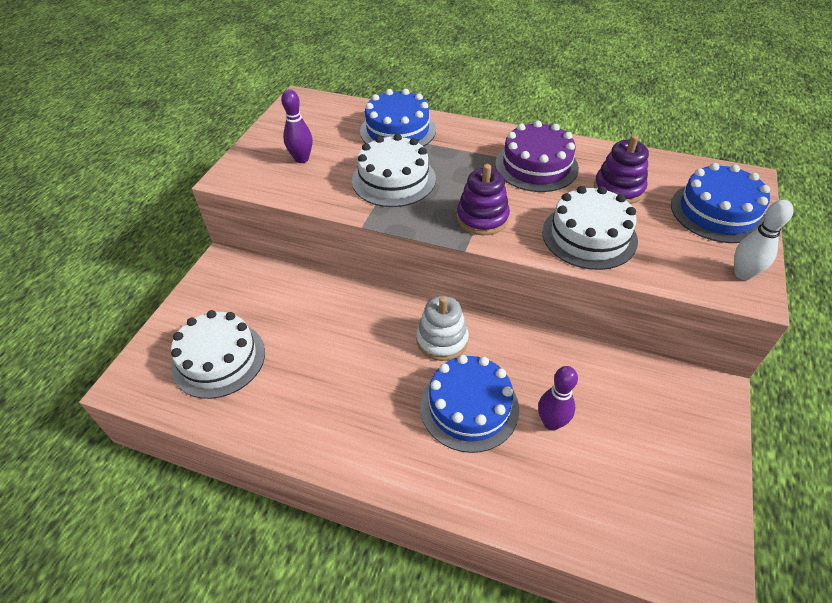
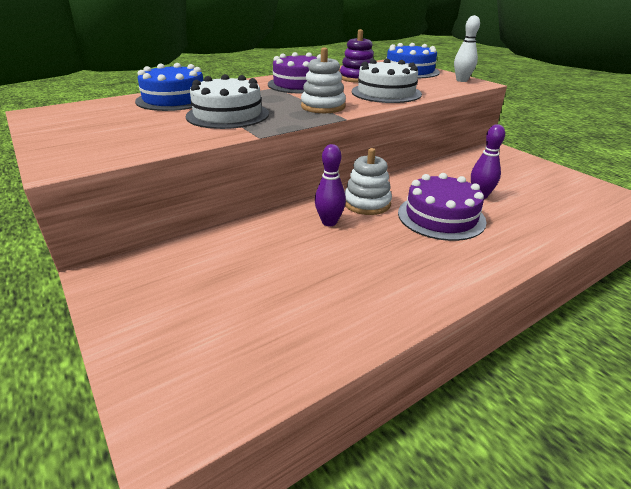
camera: 55 degrees left, 15 degrees down
(219, 359) = (236, 326): white cake -> none
(302, 159) = (121, 133): purple bowling pin -> purple bowling pin (329, 222)
(469, 407) = (441, 217): blue cake -> purple cake
(482, 218) = (323, 107): purple stacking toy -> white stacking toy

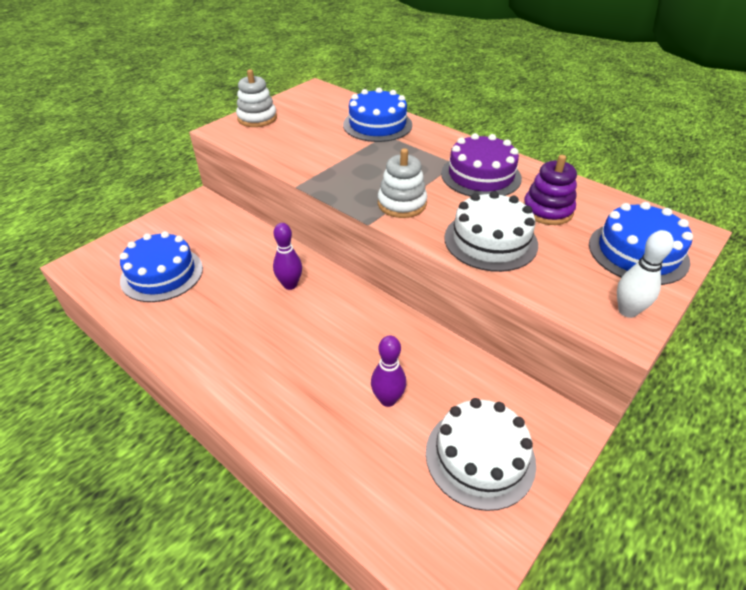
camera: 75 degrees right, 10 degrees up
(228, 115) = (347, 159): white cake -> white cake (480, 457)
(260, 315) = (162, 274): none -> blue cake
(367, 203) = (334, 304): white stacking toy -> white stacking toy (257, 118)
(441, 217) = (323, 363): purple cake -> none

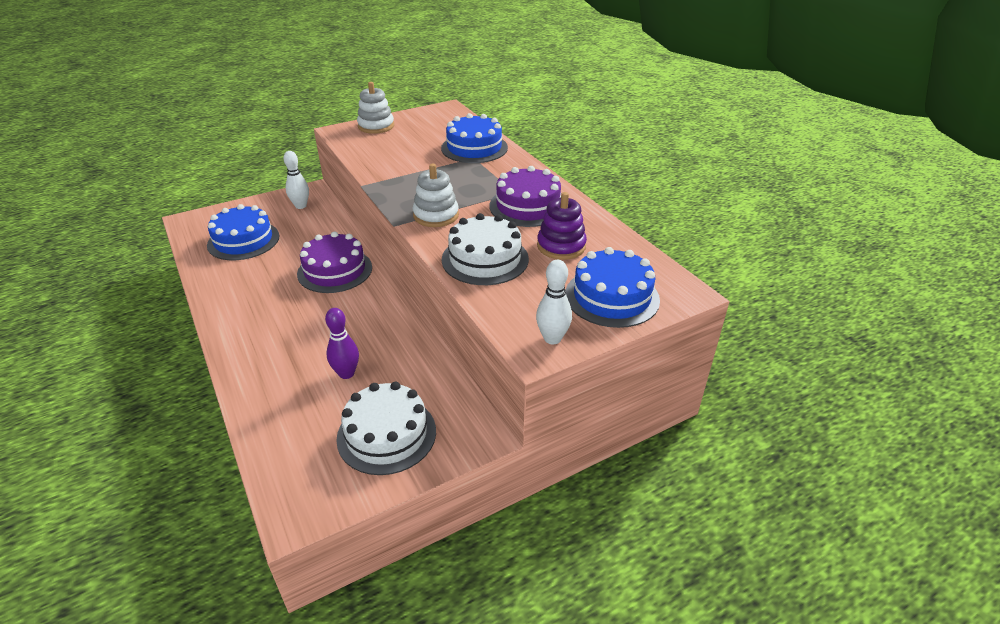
camera: 20 degrees right, 5 degrees down
(200, 220) = (301, 206): none -> white bowling pin
(290, 285) = (335, 270): purple bowling pin -> purple cake

